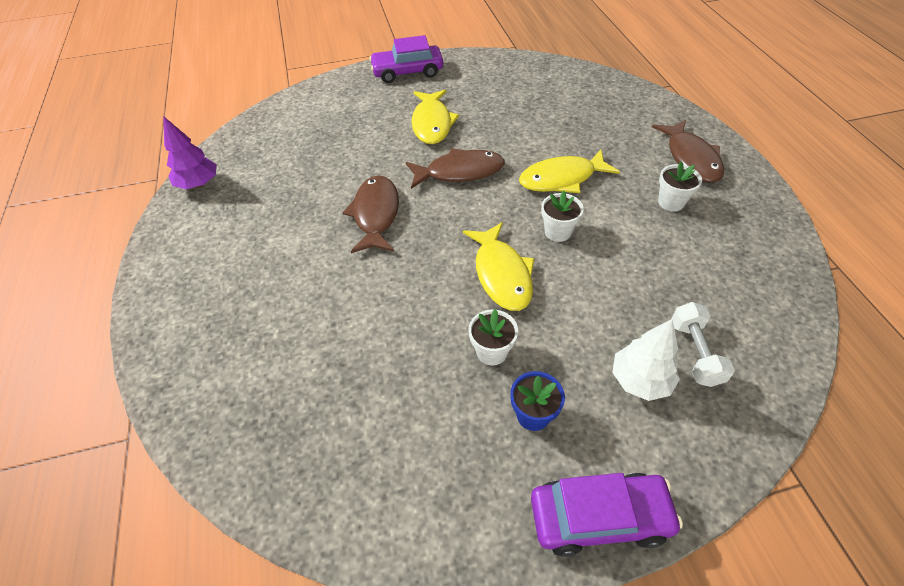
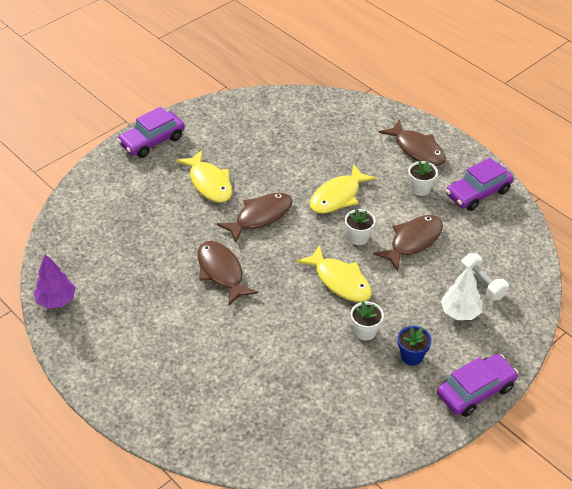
camera: 30 degrees left, 5 degrees down
(625, 260) = (413, 241): none -> brown fish
(748, 231) = (478, 193): none -> purple car

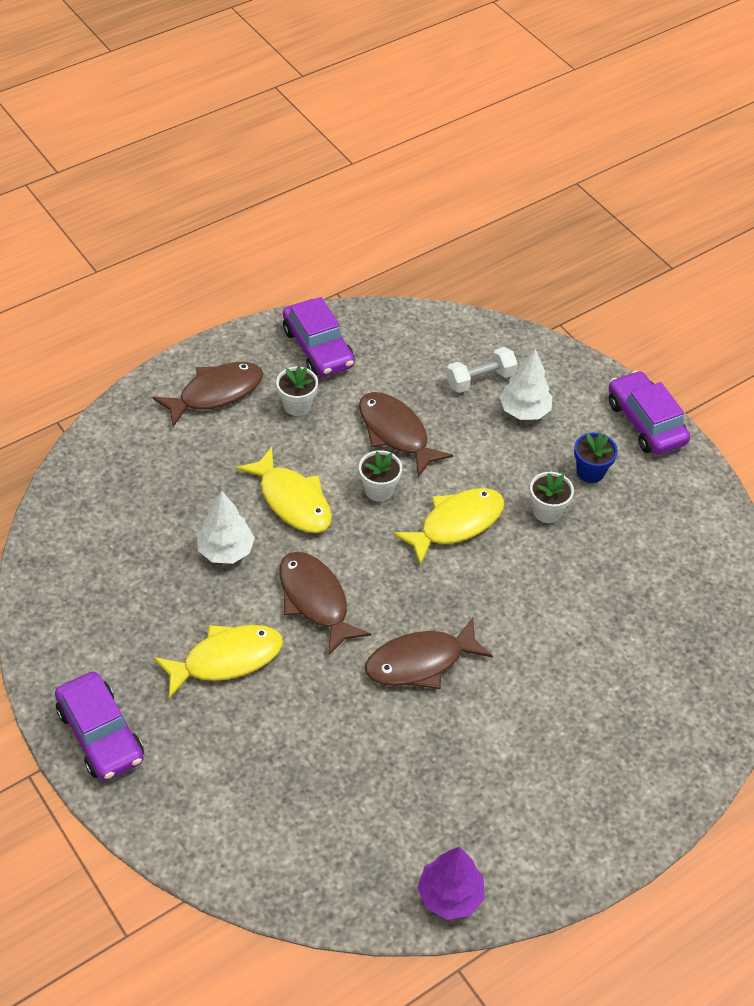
camera: 85 degrees left, 5 degrees up
(289, 172) = (225, 550): none -> white tree

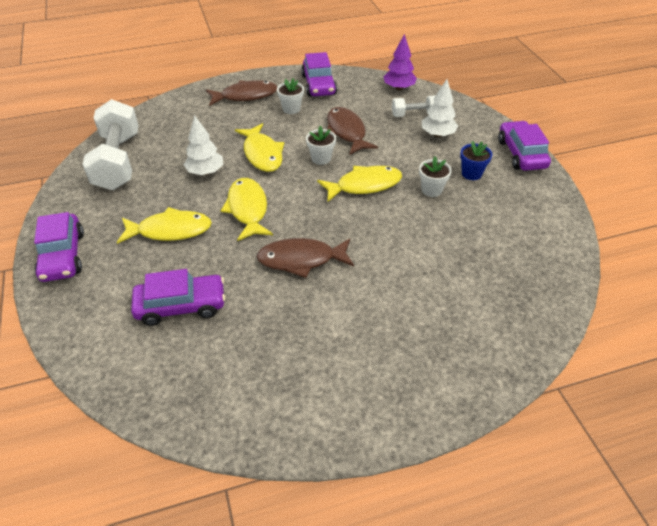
camera: 20 degrees right, 5 degrees down
(86, 560) = (118, 161): none -> white dumbbell
(299, 766) = (181, 306): none -> purple car
(315, 600) = (247, 209): brown fish -> yellow fish
(450, 895) = (246, 426): purple tree -> purple tree (399, 88)

